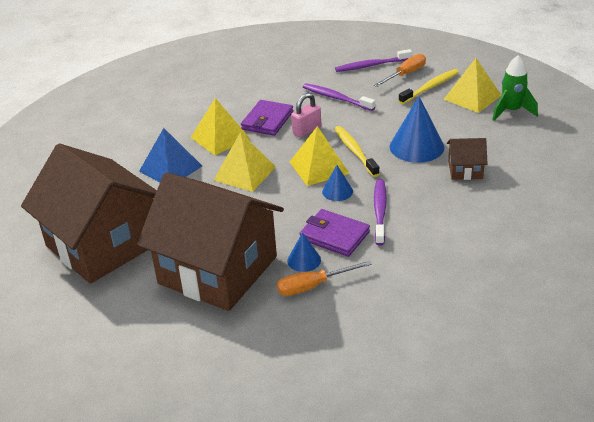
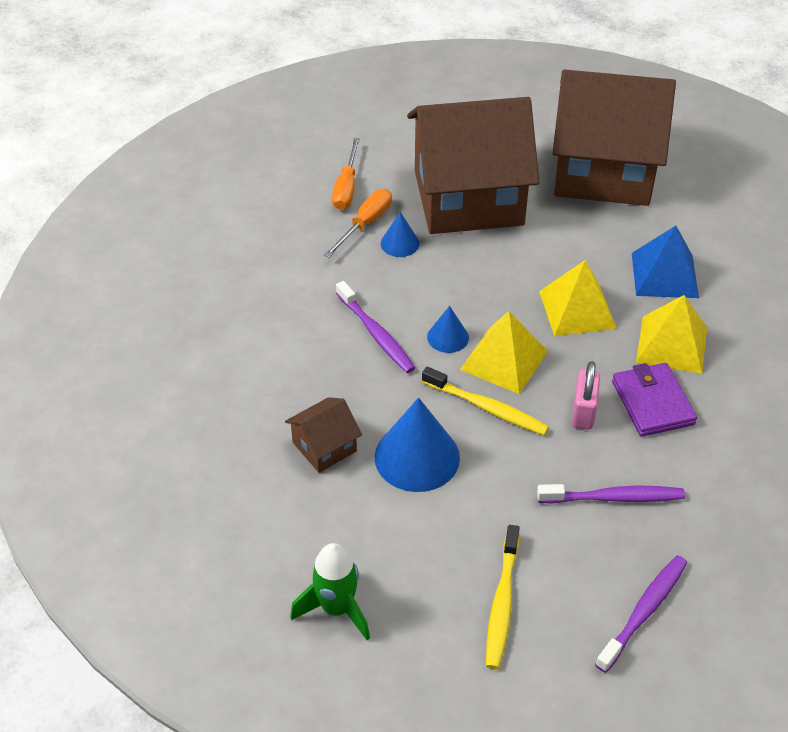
camera: 140 degrees right, 10 degrees up
(334, 235) = (396, 282): purple wallet -> none
(405, 74) = (569, 617): orange screwdriver -> orange screwdriver (346, 187)
(472, 97) = (419, 613): yellow pyramid -> none

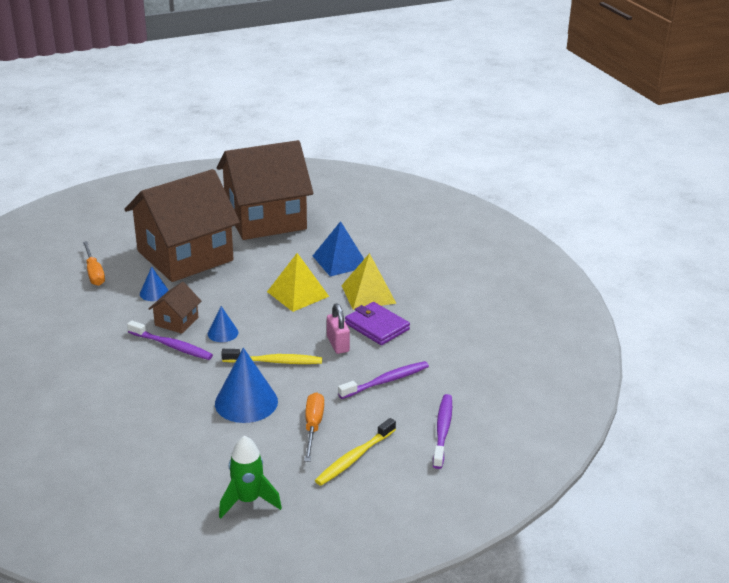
camera: 30 degrees left, 15 degrees down
(324, 447) = (178, 418): brown house -> brown house (176, 321)
(365, 224) = (122, 289): orange screwdriver -> orange screwdriver (313, 427)
(502, 603) = (354, 458): yellow toothbrush -> yellow toothbrush turned 60 degrees clockwise
(504, 360) = (268, 334): yellow pyramid -> none

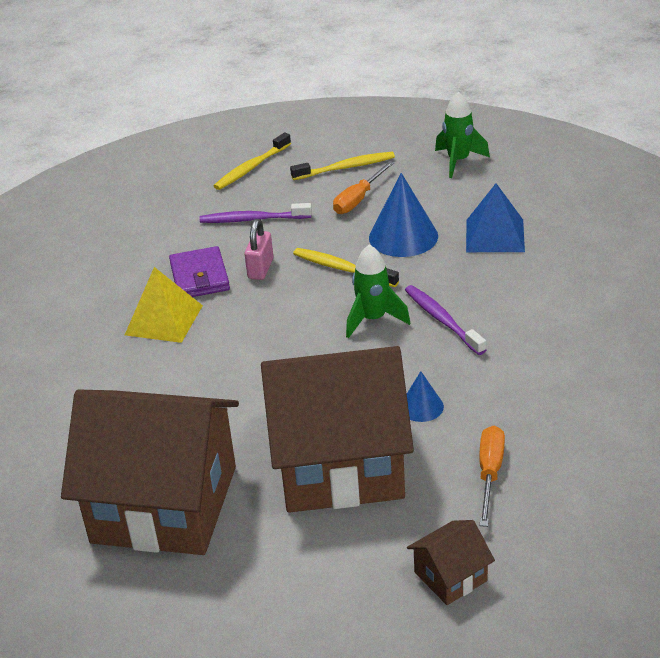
camera: 145 degrees left, 5 degrees up
(176, 321) = (417, 352): brown house -> brown house (450, 576)
(223, 333) = (373, 319): blue cone -> green rocket
(298, 294) = (243, 346): yellow pyramid -> none
(340, 261) = (143, 381): blue pyramid -> blue pyramid (495, 235)
(442, 430) = (251, 168): purple toothbrush -> yellow toothbrush

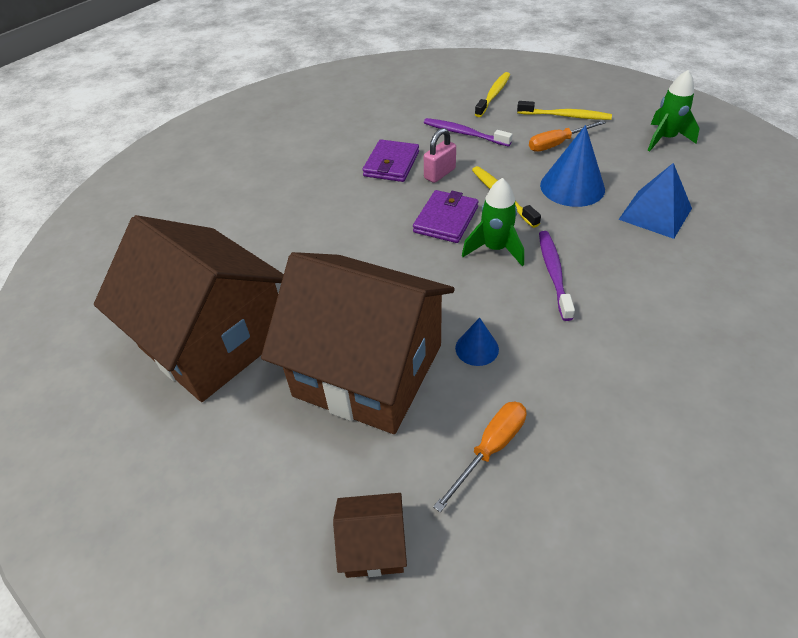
camera: 30 degrees right, 10 degrees up
(163, 320) = (340, 188): yellow pyramid -> none
(251, 168) = (493, 95): yellow toothbrush -> yellow toothbrush turned 135 degrees clockwise
(304, 310) = (446, 219): none -> purple wallet

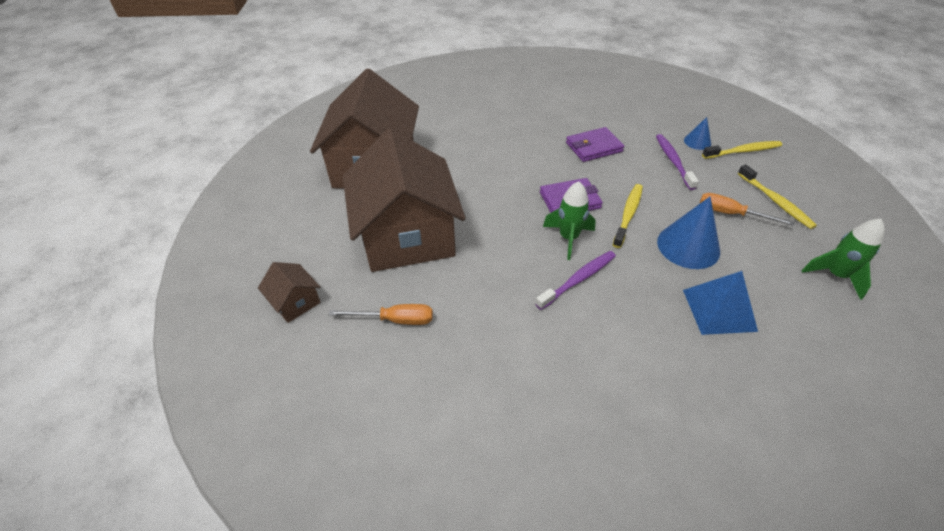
camera: 50 degrees right, 0 degrees up
(439, 173) = (613, 173): pink padlock -> none
(477, 348) = (468, 274): blue cone -> blue cone (697, 142)

